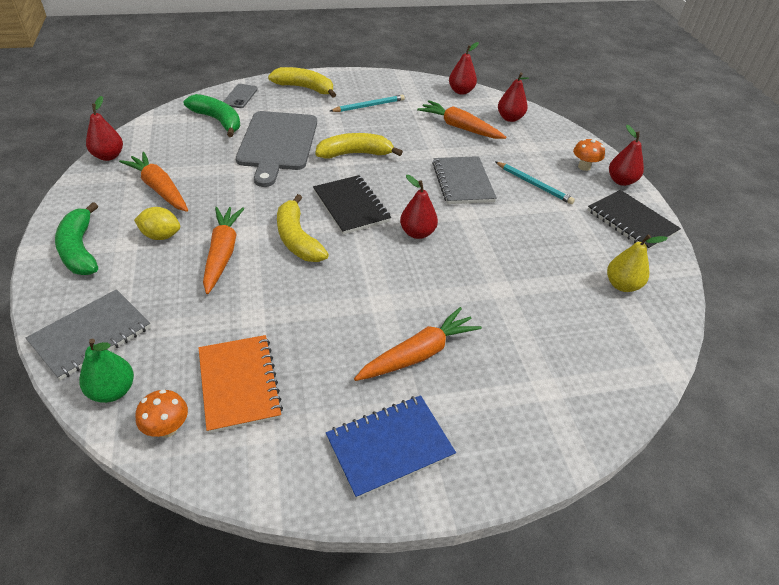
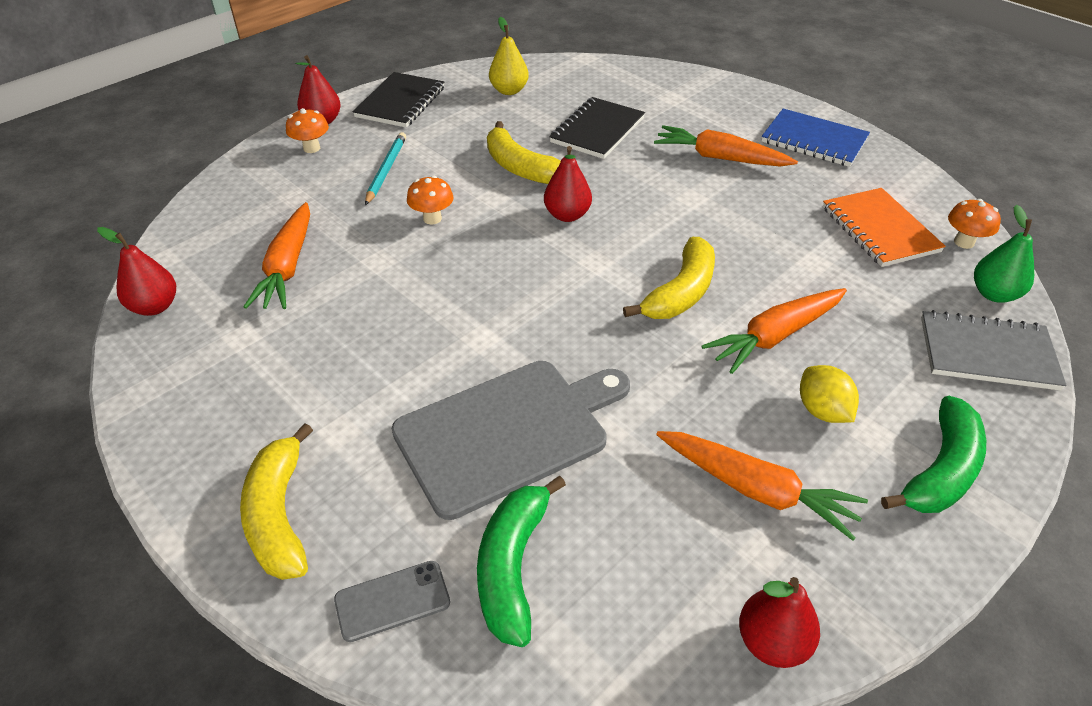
camera: 120 degrees left, 0 degrees up
(159, 189) = (756, 489): orange carrot -> orange carrot turned 75 degrees counterclockwise
(239, 384) = (879, 229): orange notebook -> orange notebook turned 60 degrees counterclockwise
(351, 206) = (576, 281): black notebook -> black notebook (597, 130)
(355, 154) = (455, 333): yellow banana -> yellow banana (520, 167)
(368, 106) = (289, 389): turquoise pencil -> none
(463, 182) = (432, 218): grey notebook -> orange mushroom
(510, 118) = (221, 232): red pear -> none

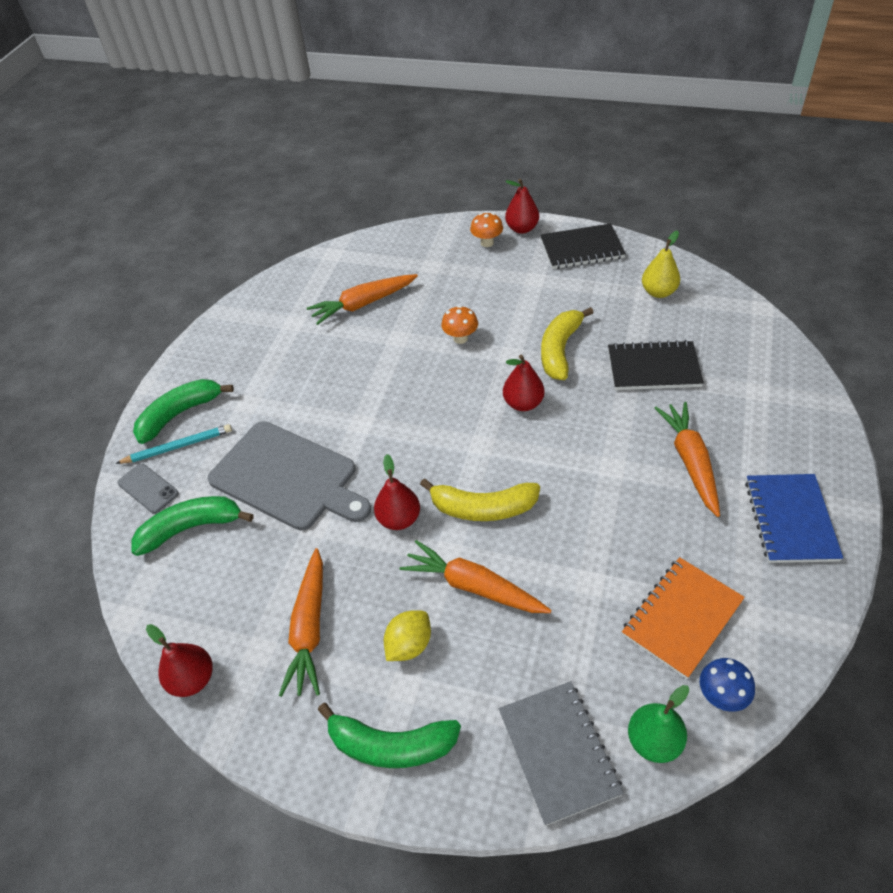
camera: 65 degrees right, 5 degrees up
(155, 306) = (294, 276): red pear -> red pear (399, 519)
(279, 515) = (179, 414): yellow banana -> green banana
(386, 170) = (494, 288): turquoise pencil -> turquoise pencil (178, 446)
(964, 242) = (721, 696): orange mushroom -> blue mushroom

